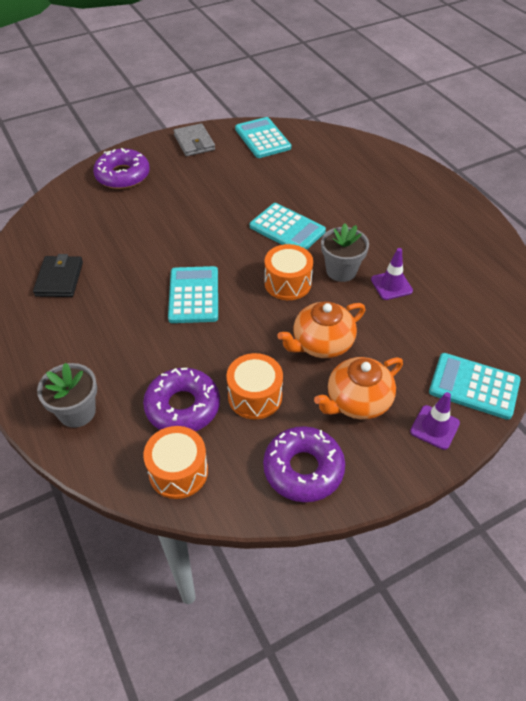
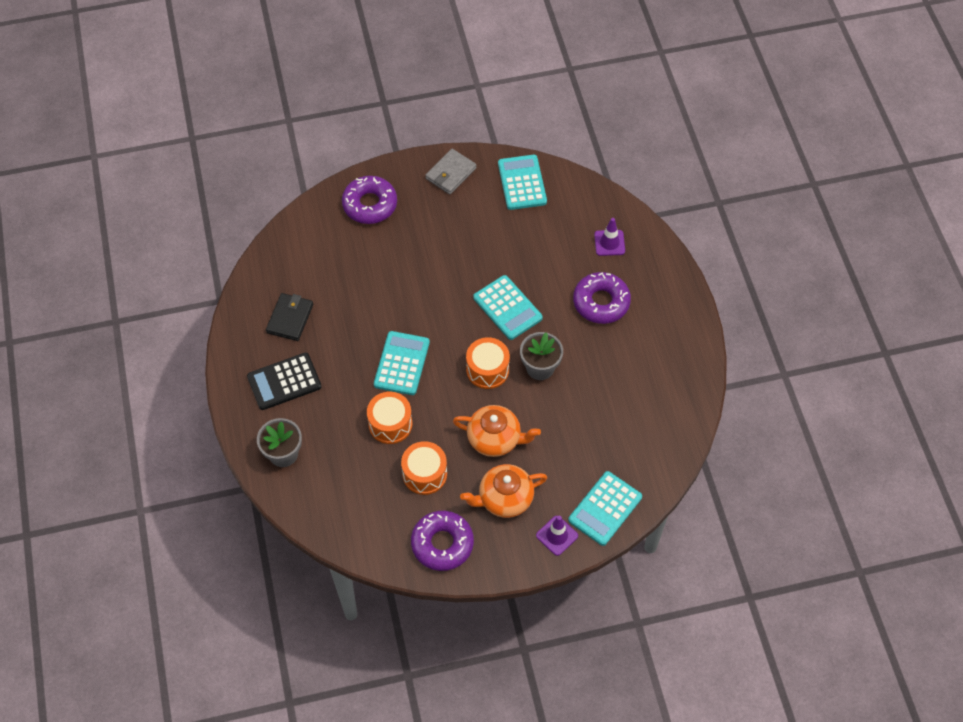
camera: 15 degrees right, 10 degrees up
(64, 338) = (284, 382): none -> black calculator
(178, 471) = (349, 522): orange drum -> orange drum (390, 424)
(182, 406) = (365, 469): purple donut -> purple donut (601, 302)
(194, 142) = (451, 173): grey wallet -> grey wallet turned 45 degrees clockwise
(321, 344) = (495, 439): orange teapot -> orange teapot turned 150 degrees counterclockwise
(391, 285) = (579, 394): purple traffic cone -> purple traffic cone (609, 243)
(474, 386) = (605, 509): turquoise calculator -> turquoise calculator turned 90 degrees counterclockwise

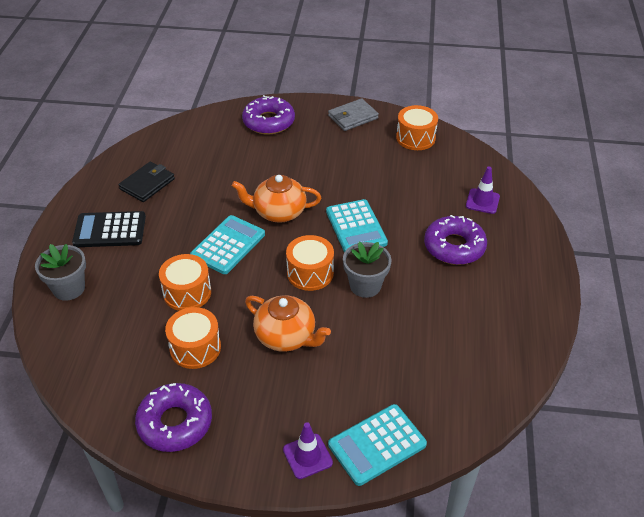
camera: 20 degrees right, 15 degrees down
(504, 498) = (267, 398): orange teapot -> orange teapot (278, 212)
(522, 183) = (415, 138): turquoise calculator -> orange drum

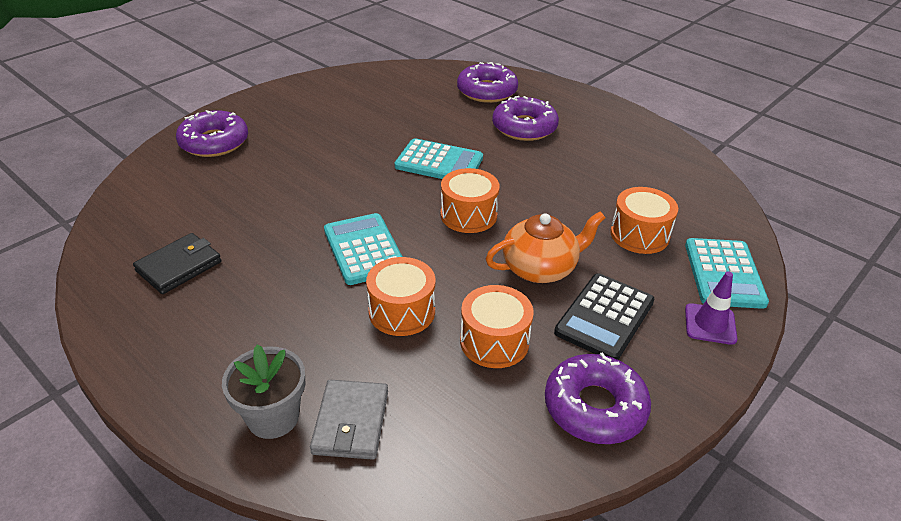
camera: 55 degrees left, 5 degrees down
(110, 230) = (215, 333): black calculator -> black calculator (604, 317)
(147, 184) = (179, 266): black wallet -> black wallet turned 60 degrees clockwise
(278, 212) = (358, 196): orange teapot -> none
(353, 117) = (287, 97): grey wallet -> grey wallet (351, 422)
(365, 285) = (521, 192): grey flower pot -> none
(415, 138) = (365, 82): orange drum -> orange drum (639, 234)
(482, 201) = (487, 91): purple traffic cone -> purple donut

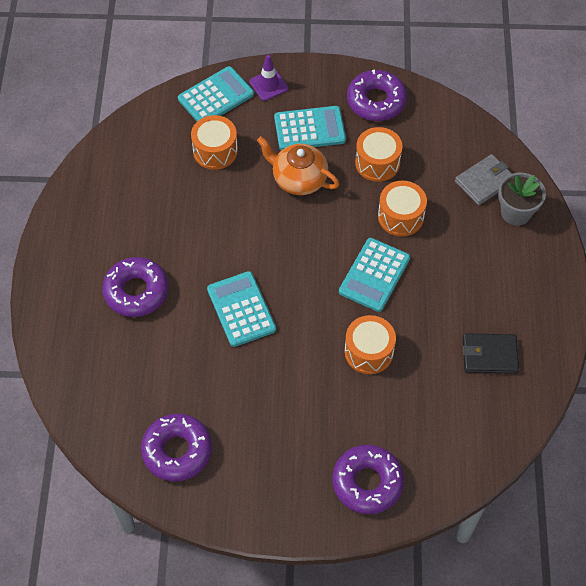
camera: 130 degrees left, 20 degrees up
(468, 215) = (285, 247): orange drum -> orange drum (369, 352)
(487, 91) = (97, 359): purple donut -> purple donut (177, 451)
(604, 317) = (309, 129): black calculator -> turquoise calculator

